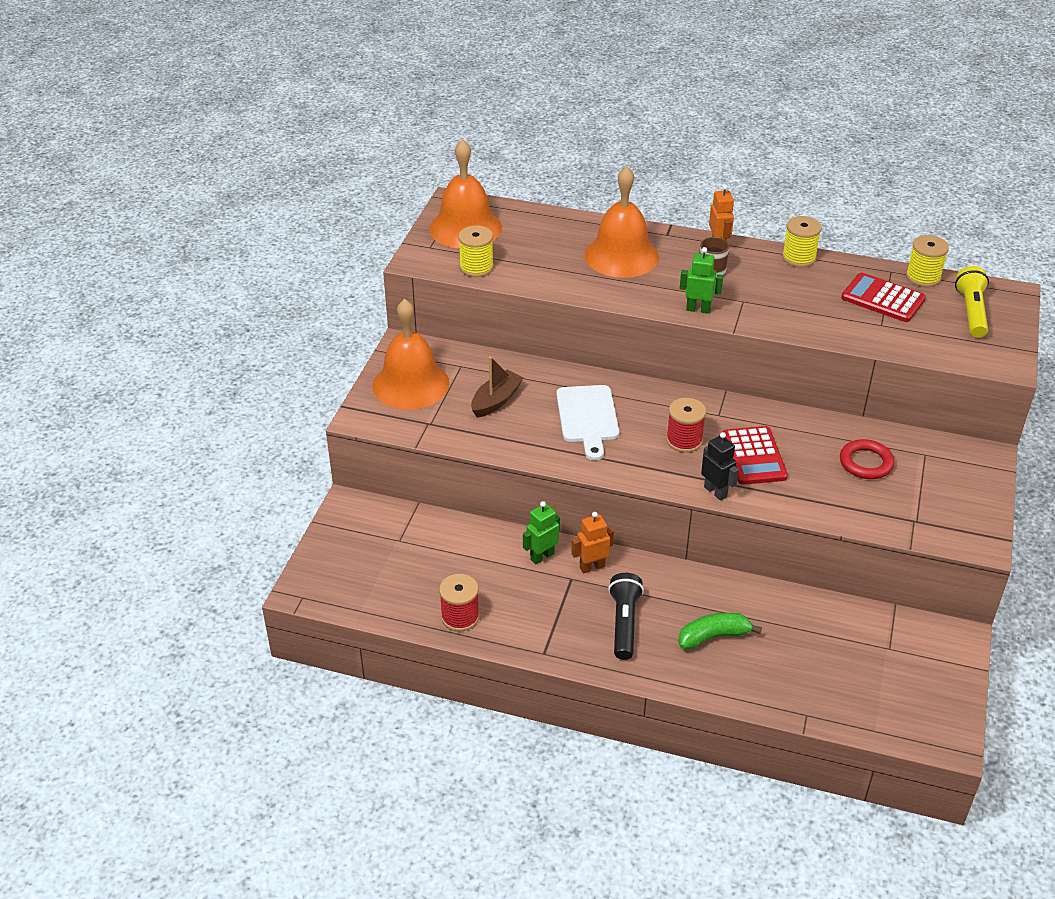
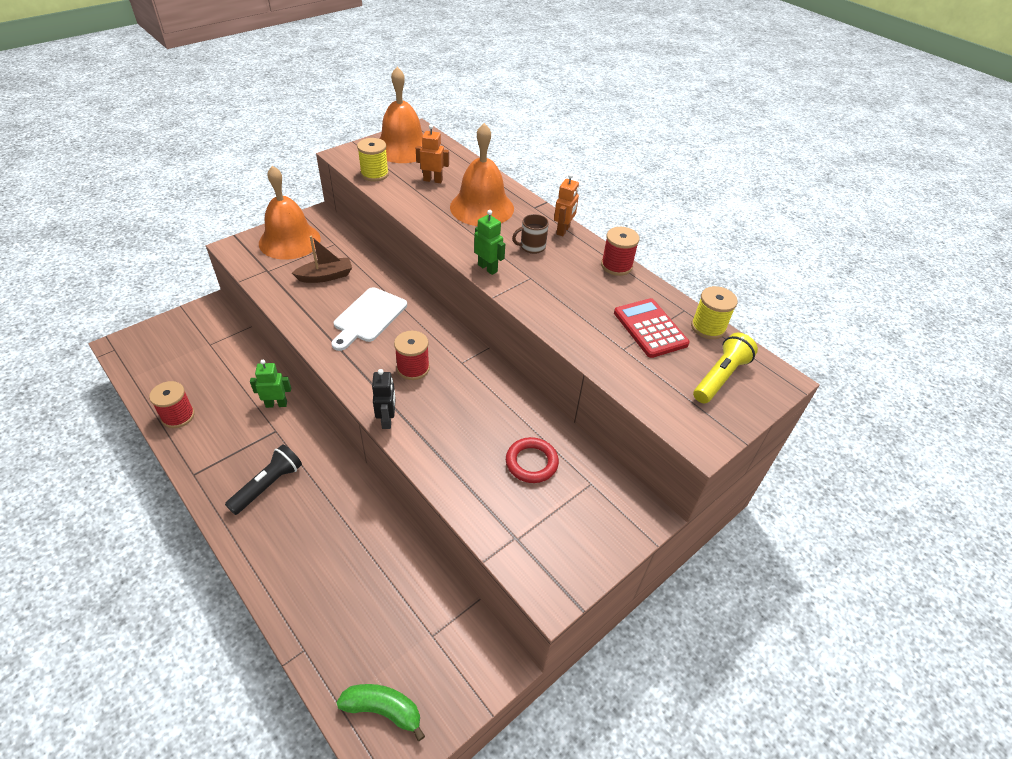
camera: 30 degrees right, 5 degrees up
(592, 567) = (298, 430): orange robot -> orange robot (433, 180)
(713, 636) = (314, 535): green banana -> green banana (383, 709)
(754, 456) = (449, 408): red calculator -> none
(799, 258) = (616, 266): yellow spool -> red spool

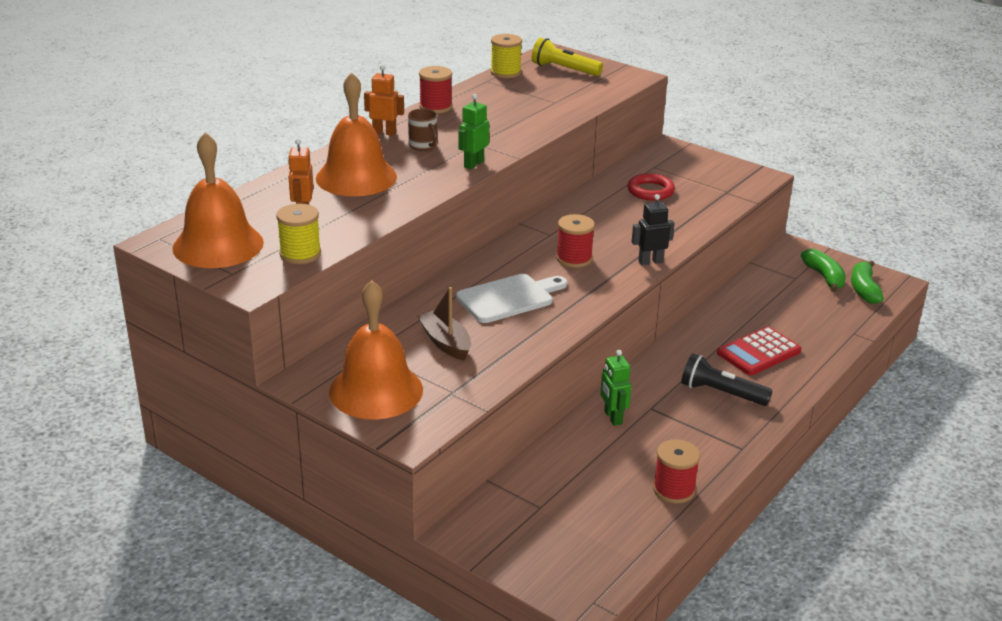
camera: 100 degrees left, 15 degrees down
(368, 317) = (509, 298): white cutting board -> white cutting board turned 45 degrees counterclockwise
(425, 672) = (824, 277): none -> green banana
(650, 328) = (521, 93): red calculator -> red calculator (758, 352)

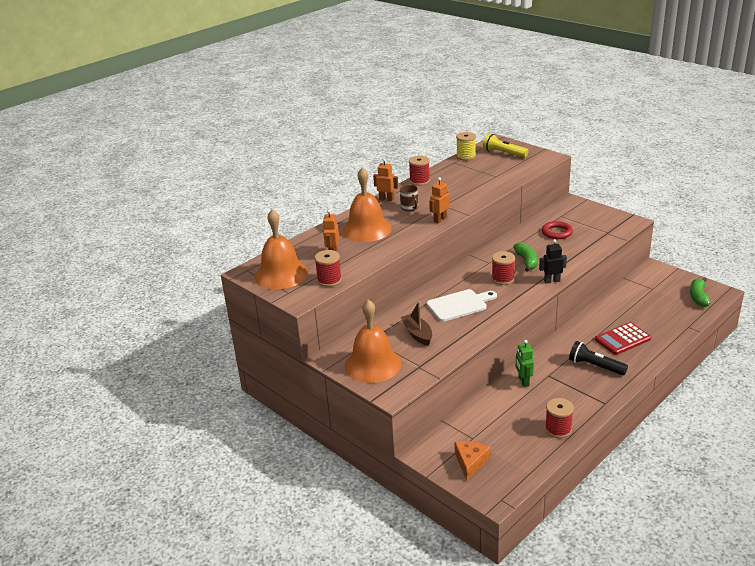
camera: 10 degrees right, 0 degrees up
(300, 254) = (329, 280): yellow spool -> red spool
(473, 164) = (439, 219): green robot -> orange robot
(540, 545) = (470, 462): none -> orange cheese
(824, 277) = (672, 288): green banana -> green banana (526, 261)

